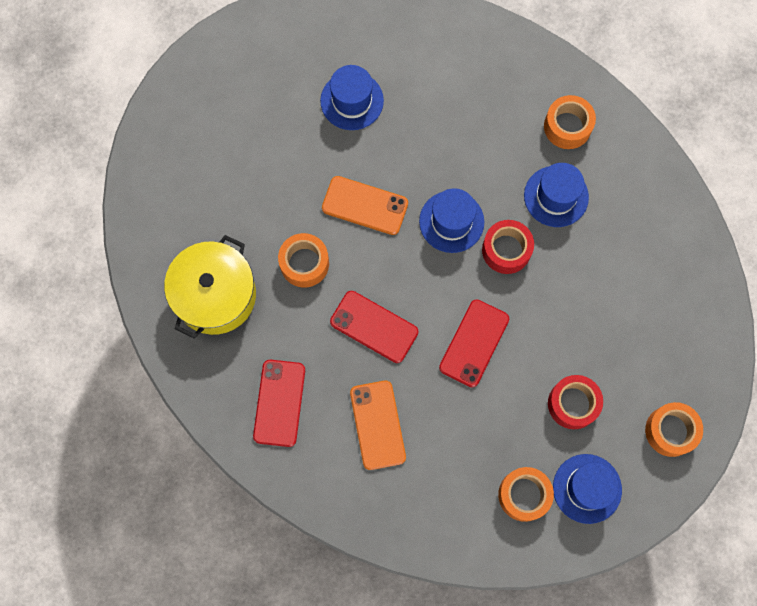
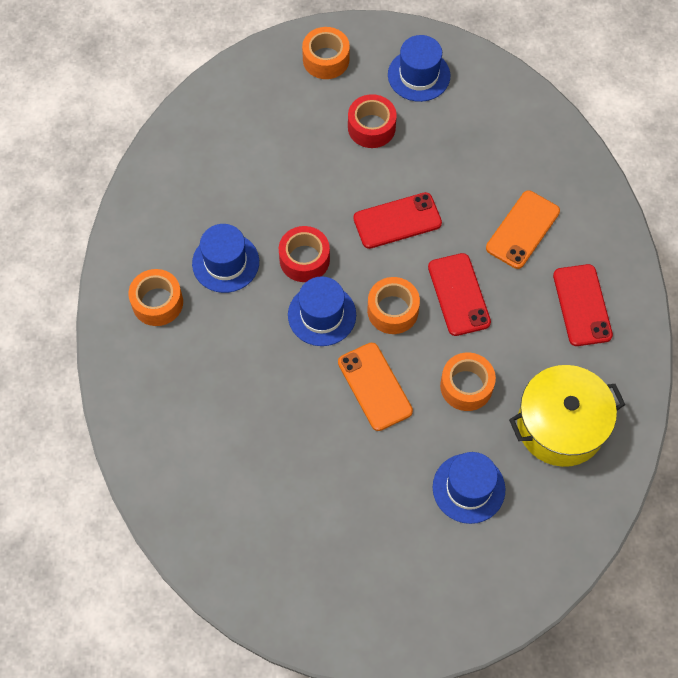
camera: 135 degrees left, 10 degrees down
(279, 403) = (582, 305): red phone -> red phone turned 60 degrees counterclockwise
(352, 101) = (297, 480): blue hat -> blue hat (468, 488)
(524, 495) = (465, 106): orange tape -> orange tape (392, 310)

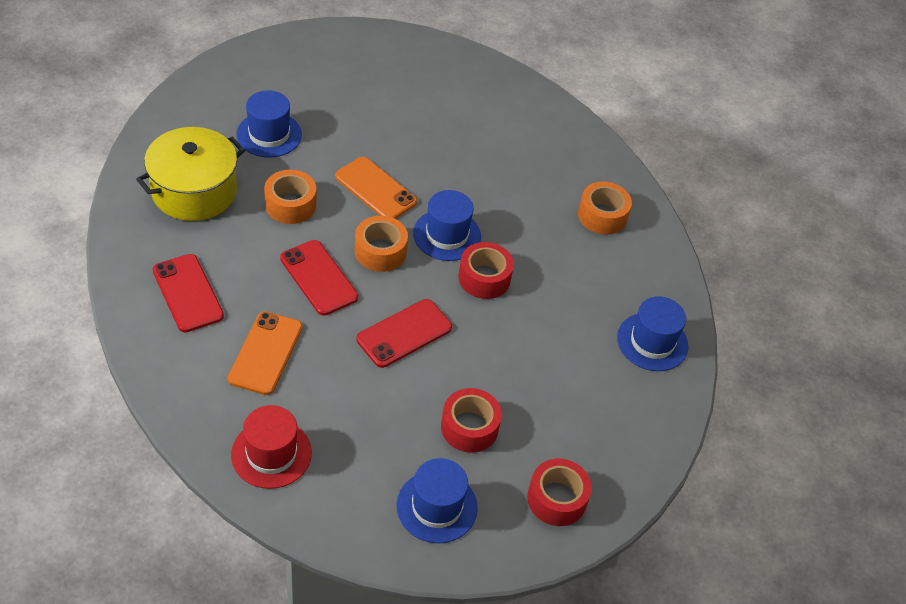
camera: 155 degrees right, 15 degrees down
(225, 262) = (558, 260): blue hat -> blue hat (652, 342)
(326, 59) = (556, 499): orange tape -> red tape
(535, 143) = (271, 453): none -> red hat

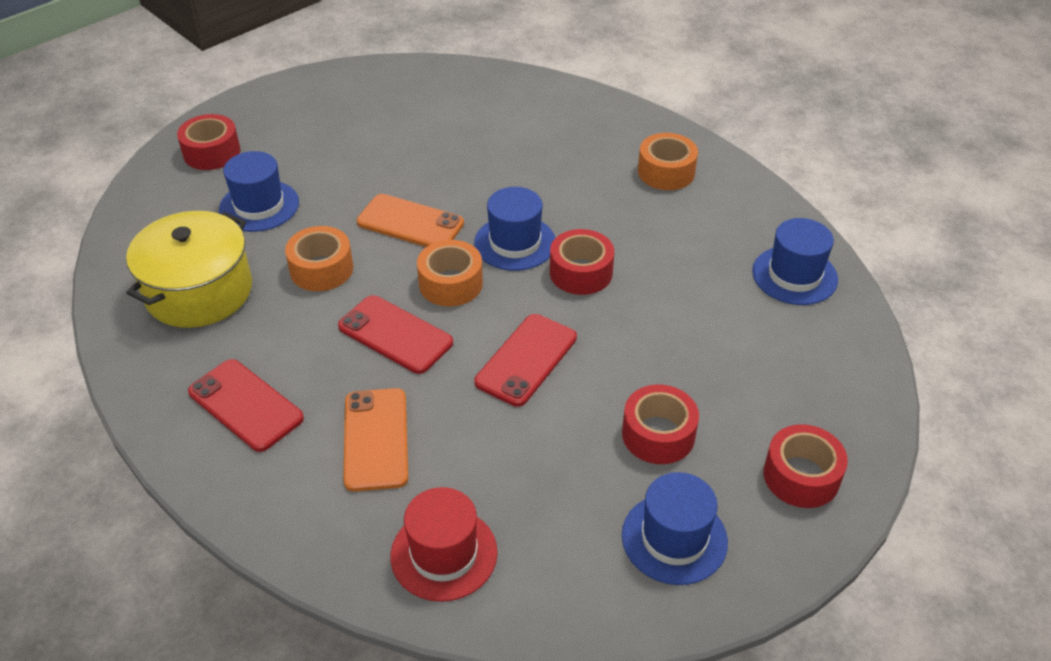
camera: 15 degrees left, 5 degrees down
(254, 75) = (212, 152): none -> red tape

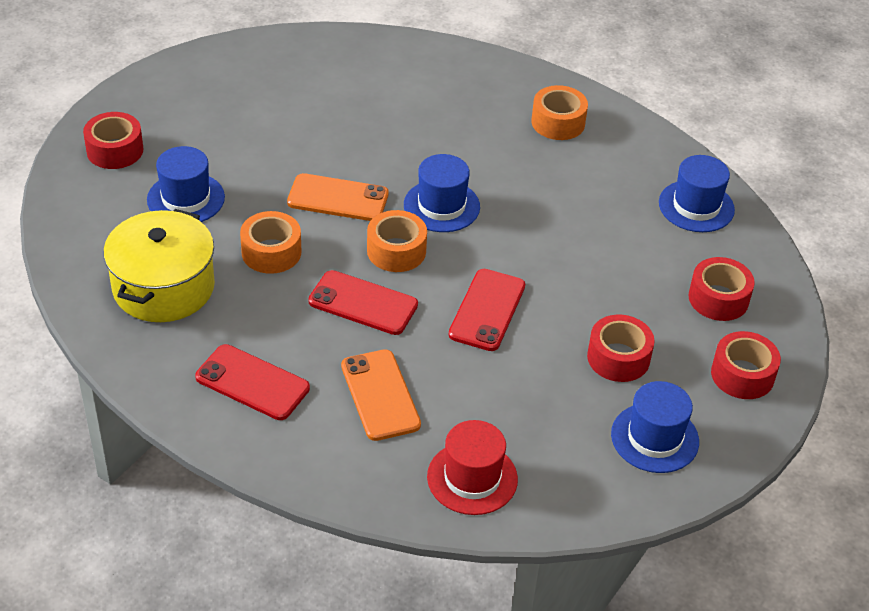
camera: 15 degrees left, 0 degrees up
(581, 272) = (510, 226): red tape -> red tape (718, 298)

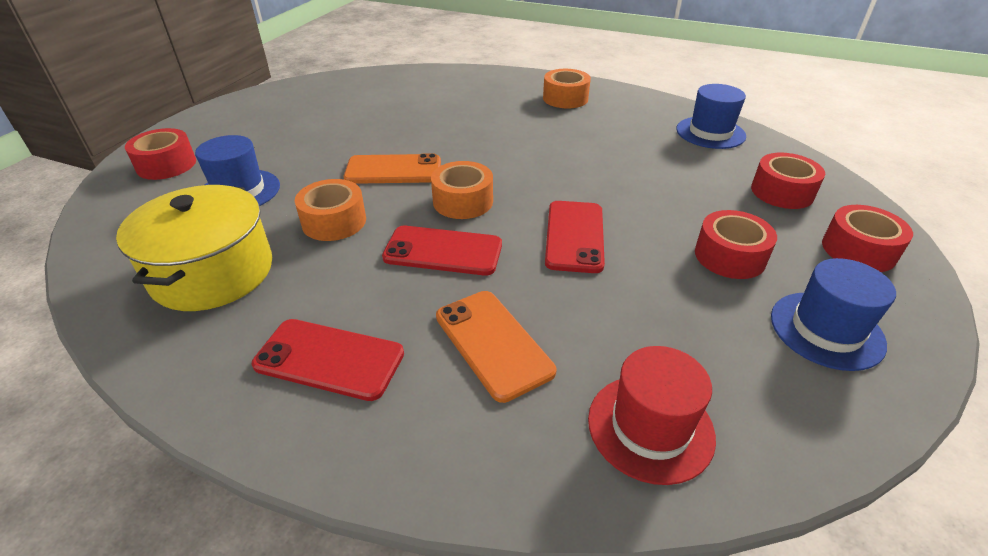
camera: 10 degrees left, 5 degrees down
(441, 206) = (493, 162): blue hat -> none

